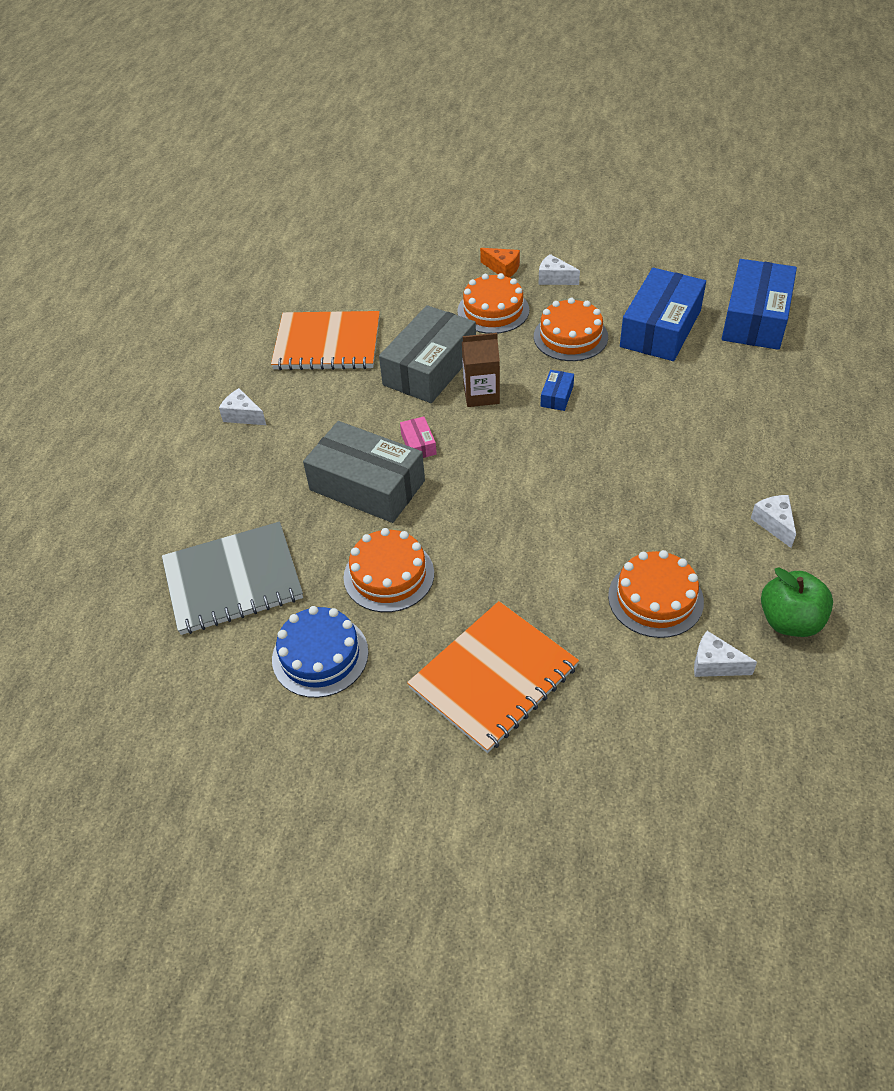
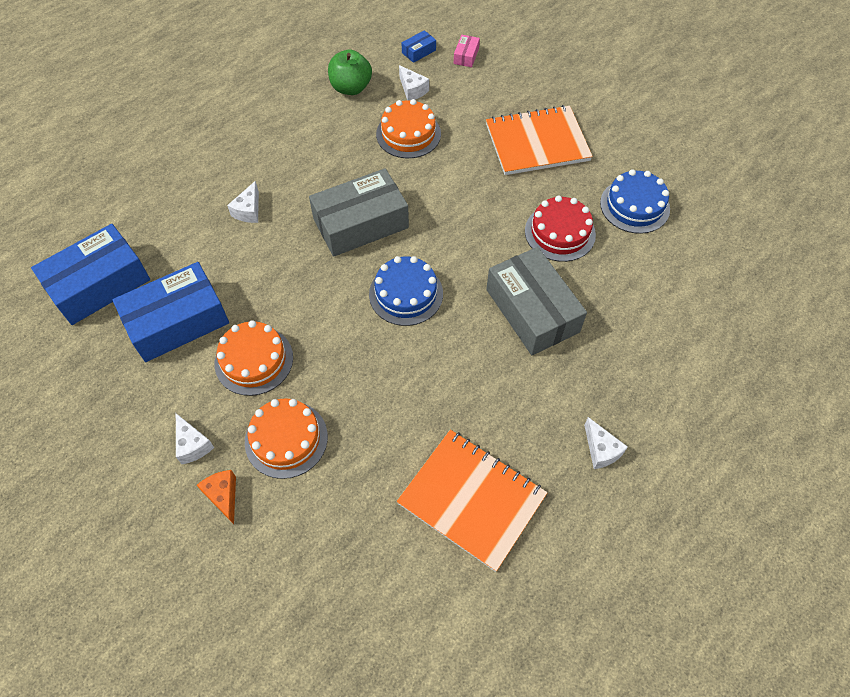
camera: 150 degrees left, 10 degrees up
(233, 580) = (673, 287): grey notebook -> none
(389, 575) = (560, 232): orange cake -> red cake
(418, 444) = (467, 325): pink box -> pink box (466, 56)
(430, 368) = (399, 401): grey box -> grey box (361, 223)
(481, 394) = (381, 344): brown carton -> none
(496, 439) = (406, 294): none -> blue cake
(557, 396) = (325, 305): blue box -> blue box (418, 51)
(774, 524) = (294, 135): white cheese -> white cheese (248, 211)

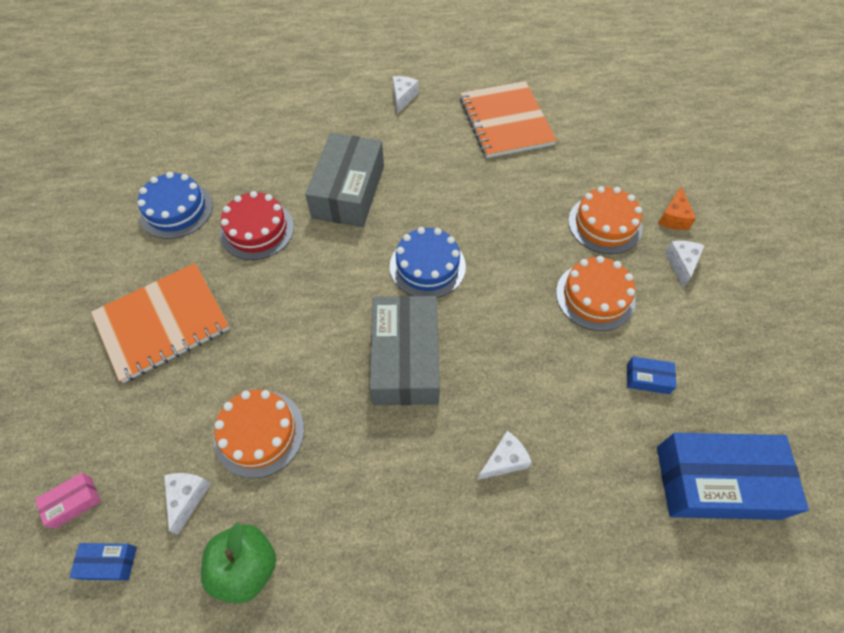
camera: 140 degrees left, 0 degrees up
(177, 321) = (647, 378): blue box -> blue box, size x0.42
(361, 223) = (405, 359): grey box -> grey box turned 75 degrees clockwise
(537, 142) = (163, 323): orange notebook -> orange notebook turned 60 degrees counterclockwise

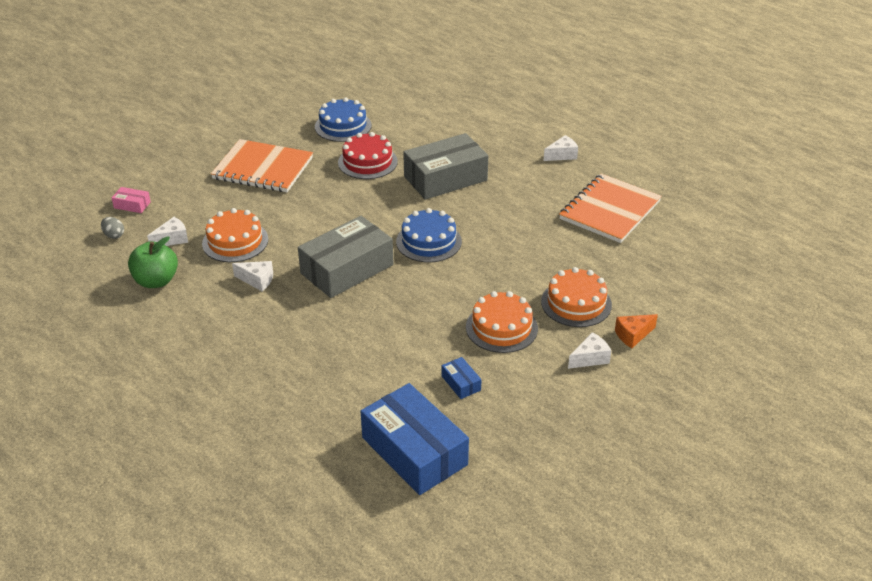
camera: 50 degrees right, 20 degrees down
(109, 563) = (114, 235): blue box -> grey egg
(504, 460) = (322, 345): white cheese -> white cheese (257, 280)

